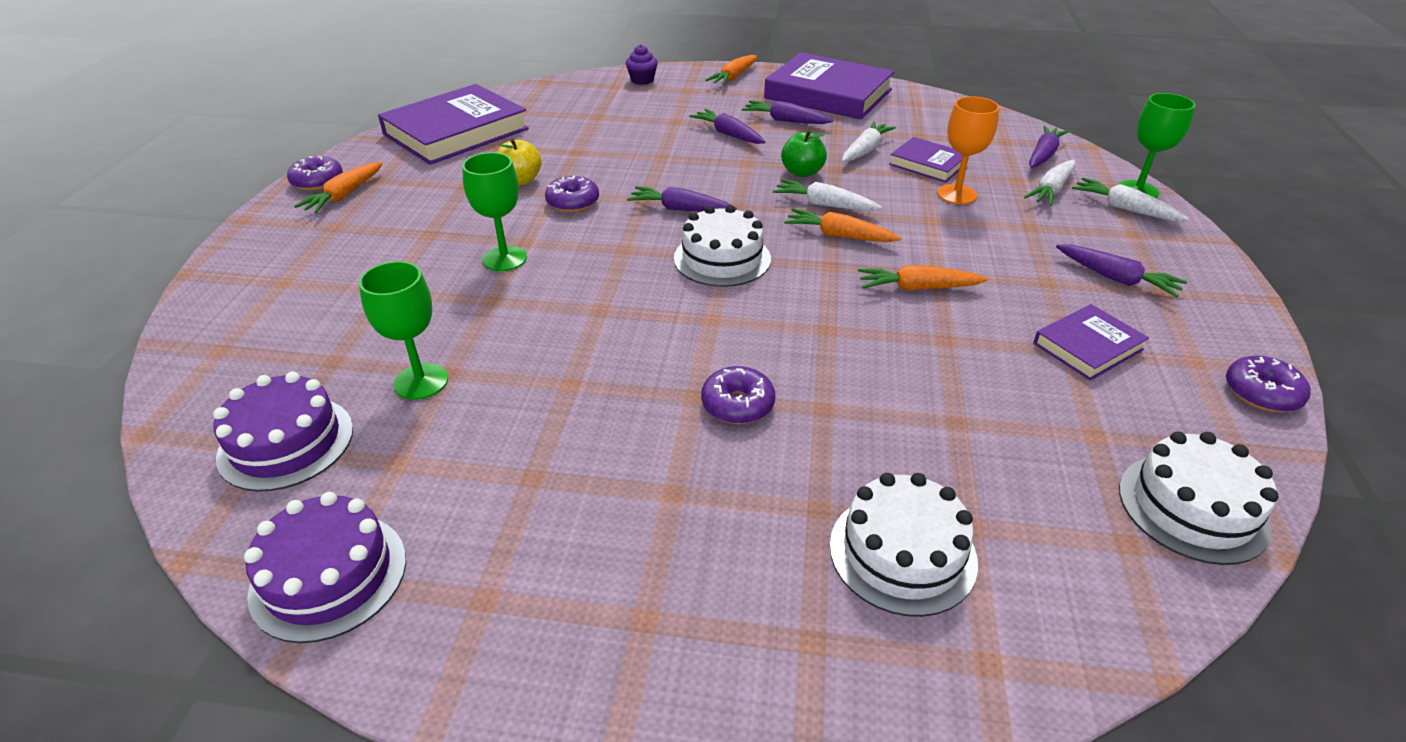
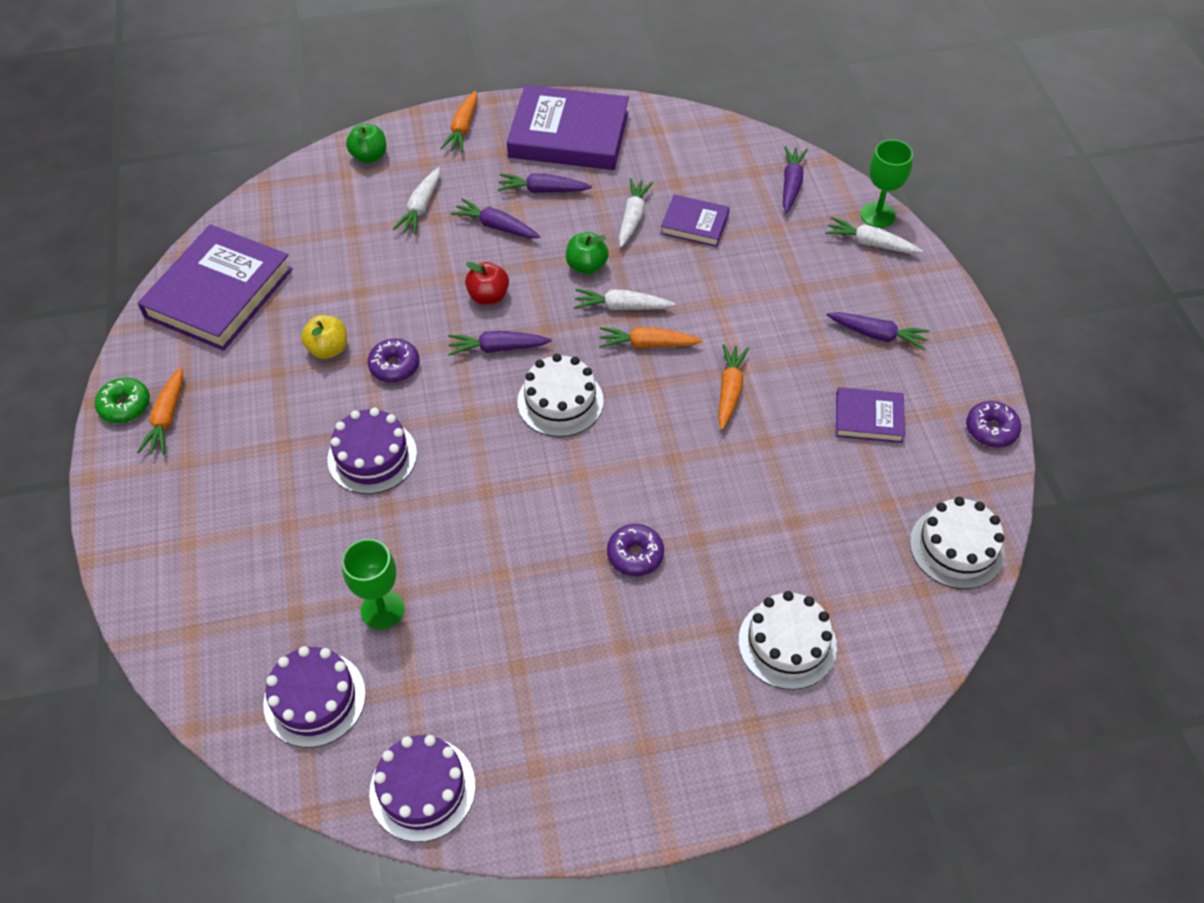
camera: 20 degrees left, 15 degrees up
(317, 181) = (125, 406): purple donut -> green donut
(505, 259) = (372, 456): green goblet -> purple cake
(642, 80) = (369, 156): purple cupcake -> green apple
(693, 175) = (488, 296): none -> red apple
(917, 288) = (729, 390): orange carrot -> orange carrot turned 120 degrees clockwise
(956, 194) = (730, 261): orange goblet -> none
(1051, 190) = (807, 234): white carrot -> white carrot (421, 207)
(1087, 346) = (868, 418): purple book -> purple book turned 60 degrees clockwise

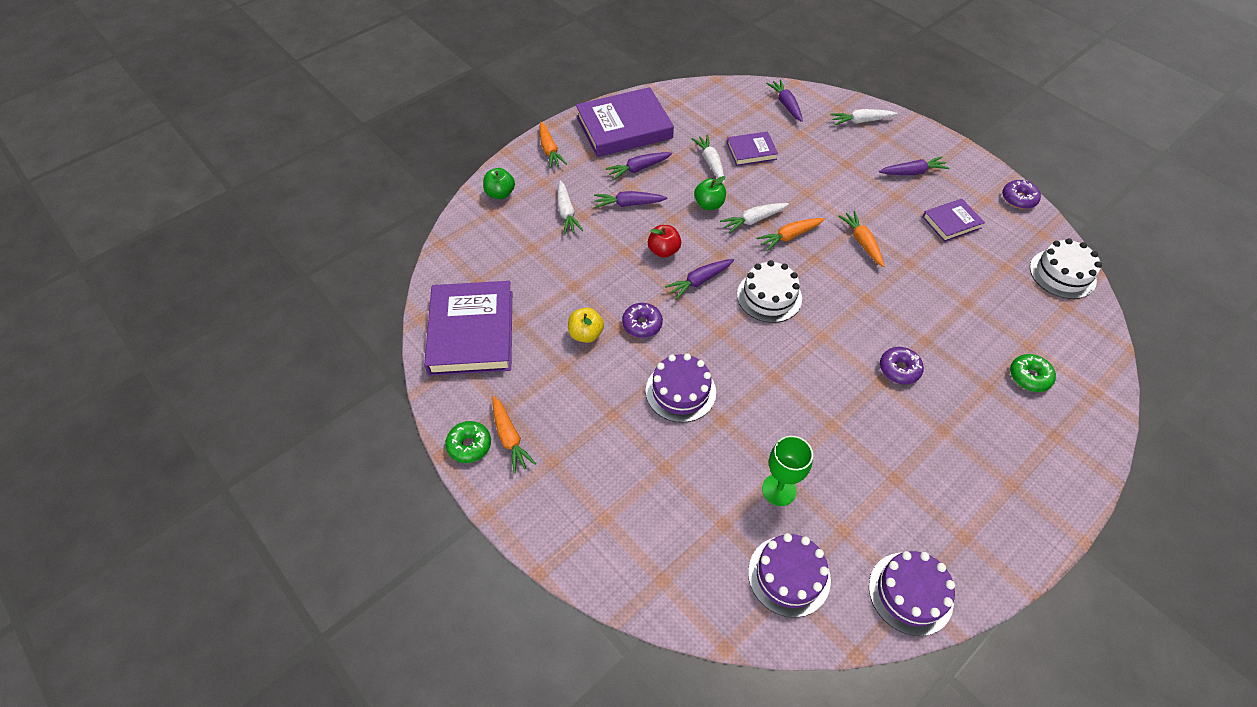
camera: 30 degrees left, 0 degrees up
(787, 643) = (1029, 377): white cake -> green donut
(877, 215) = (850, 103): green goblet -> none

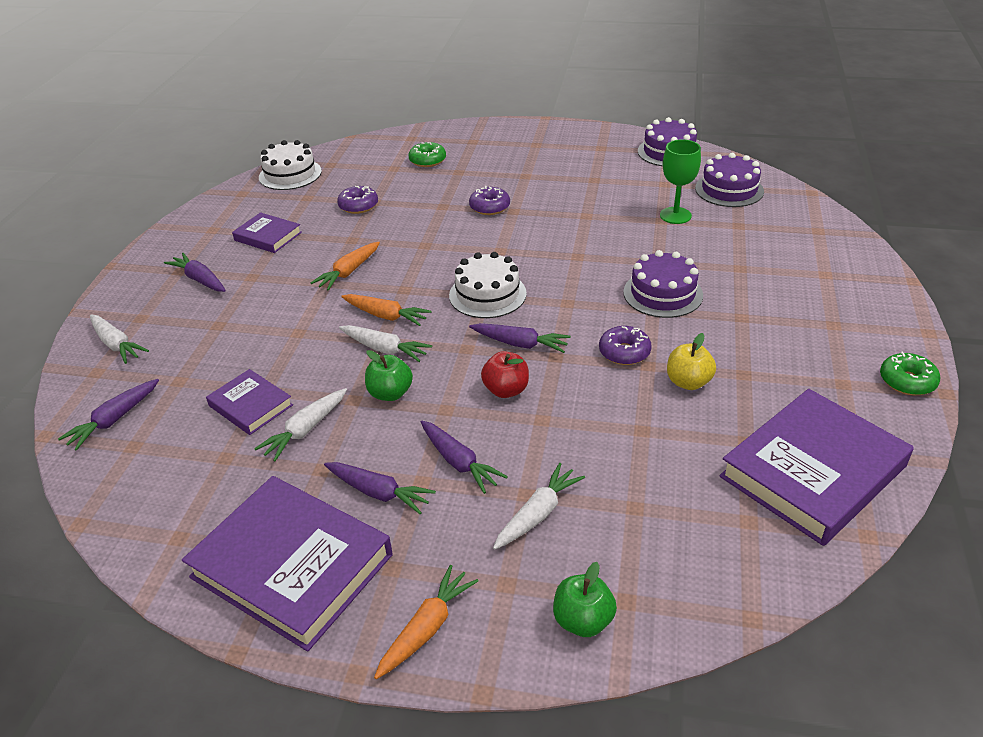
camera: 125 degrees left, 15 degrees down
(510, 438) = (859, 361): orange carrot -> none
(1018, 199) = (197, 215): purple donut -> purple donut (358, 206)

